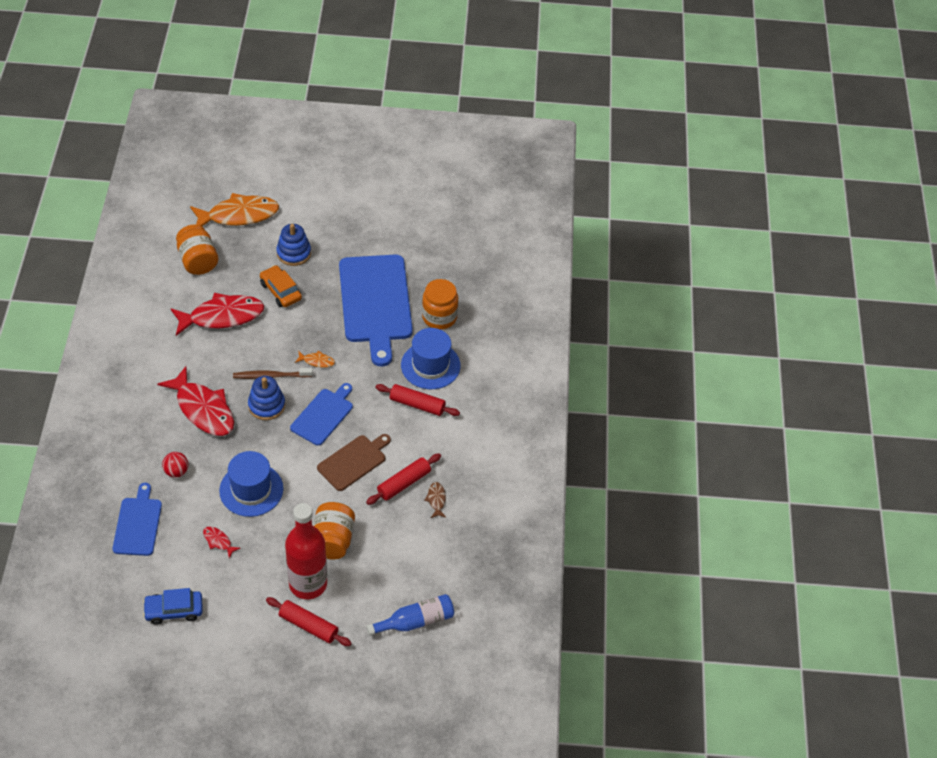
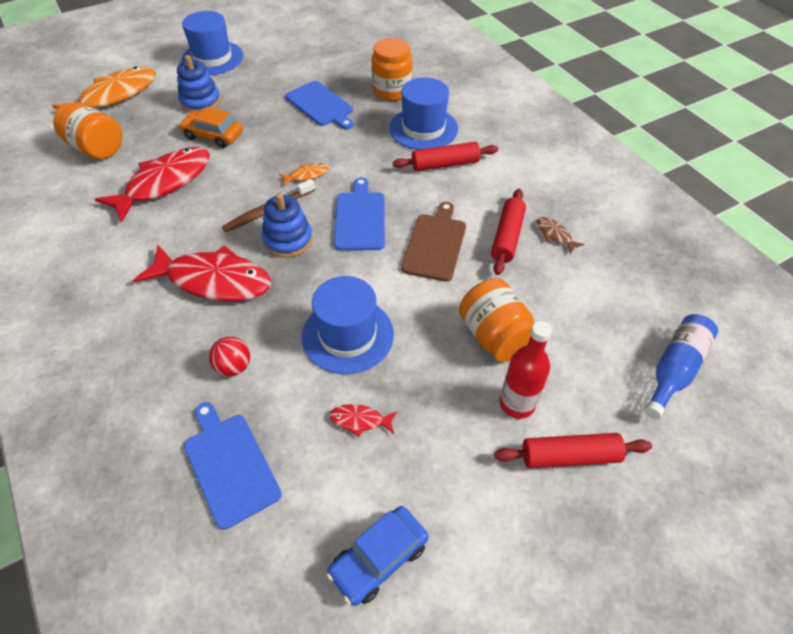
camera: 30 degrees left, 0 degrees up
(308, 584) = (517, 404): red bottle -> red bottle, size x0.62
(333, 211) = (212, 58): none -> blue hat
(376, 303) = (321, 105): blue cutting board -> blue cutting board, size x0.54

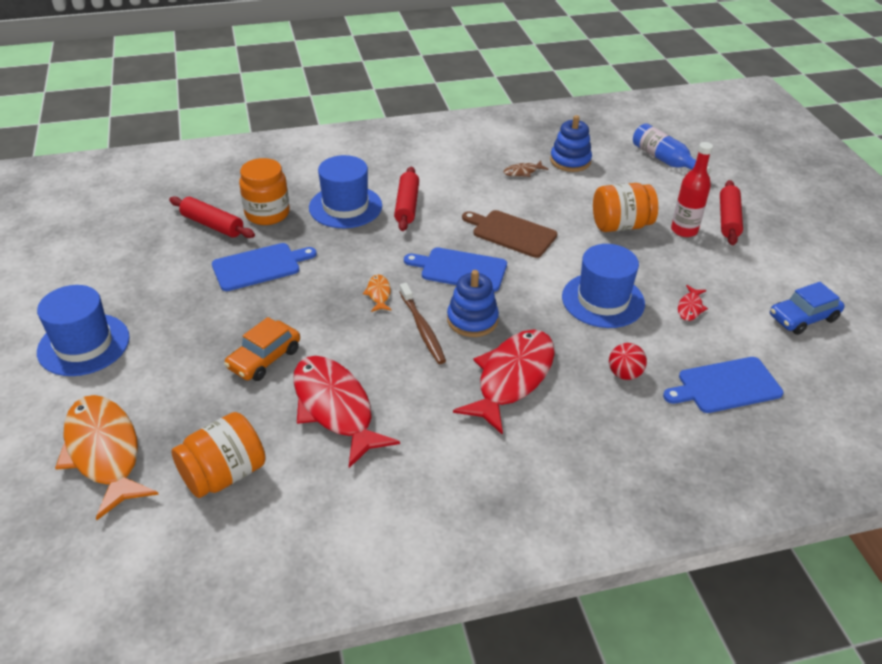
camera: 75 degrees left, 10 degrees down
(200, 102) = (183, 364): blue stacking toy -> blue stacking toy (570, 161)
(379, 558) = (803, 318): blue car -> blue car turned 90 degrees clockwise
(507, 237) = (516, 195): red rolling pin -> red rolling pin (212, 225)

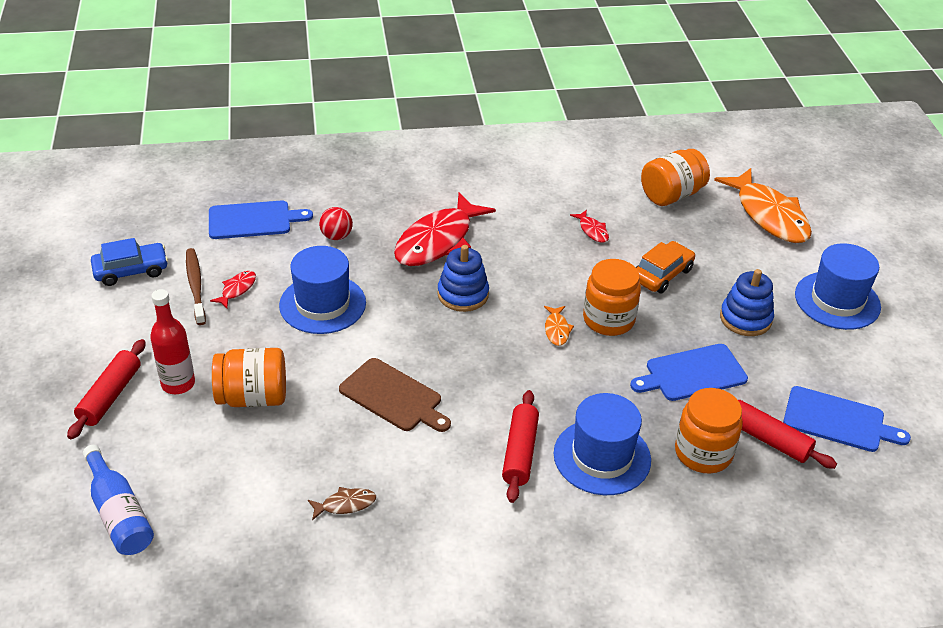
camera: 175 degrees left, 0 degrees up
(328, 307) = (608, 320): none -> orange jar
(335, 408) = (592, 230): red fish -> red fish, size x0.42
(422, 329) = (513, 289): brown toothbrush -> brown toothbrush (195, 285)
(460, 269) = (465, 351): blue cutting board -> blue cutting board (838, 420)
(570, 161) = (265, 523): blue stacking toy -> blue stacking toy (745, 318)

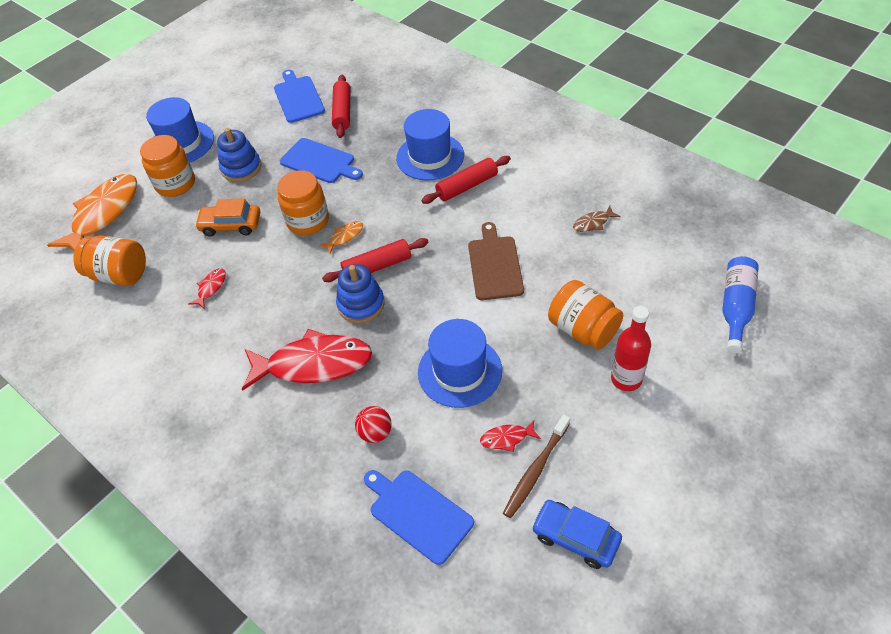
camera: 125 degrees left, 10 degrees up
(110, 396) = (684, 406): red rolling pin -> red rolling pin (377, 266)
(345, 504) = (593, 223): brown fish -> brown fish turned 60 degrees counterclockwise
(703, 453) = (381, 126): orange jar -> orange jar (175, 184)

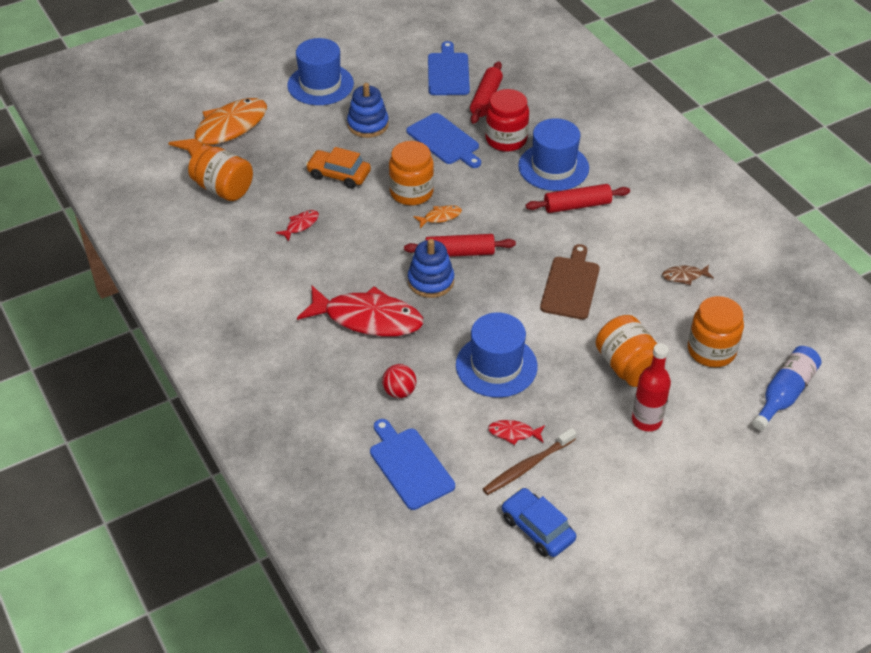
camera: 15 degrees right, 5 degrees down
(175, 184) = (301, 121): orange jar -> orange jar (711, 350)
(376, 144) = (506, 139): none -> red jar

